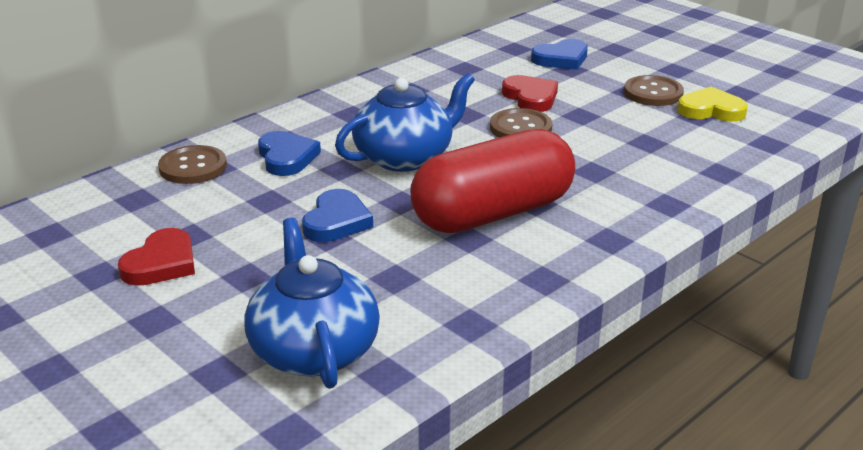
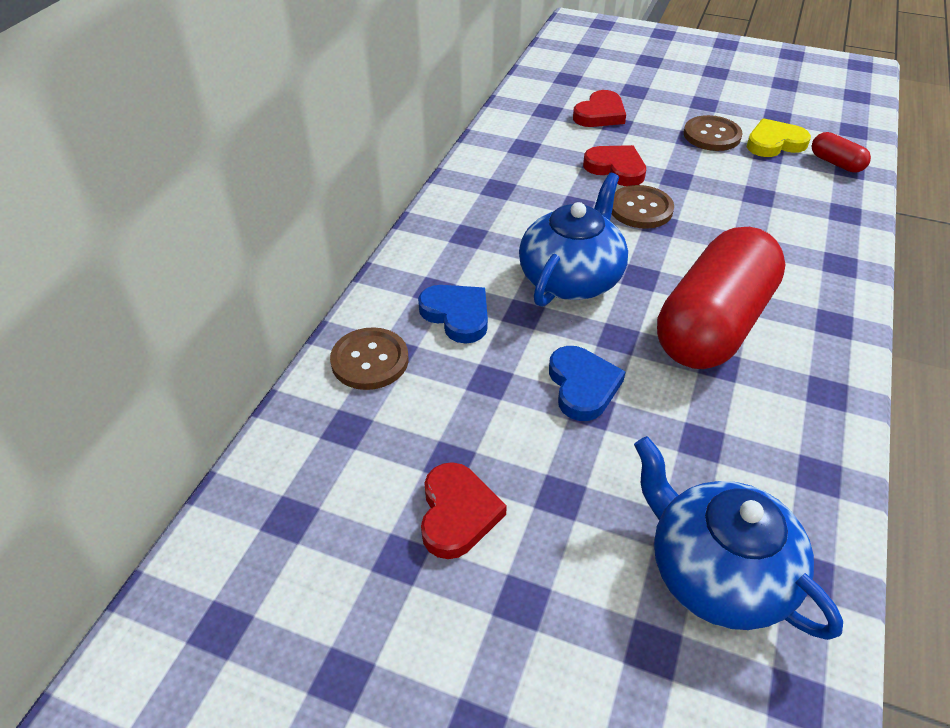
camera: 25 degrees left, 15 degrees up
(561, 59) = (600, 114): blue heart -> red heart
(758, 136) = (836, 163): none -> red capsule

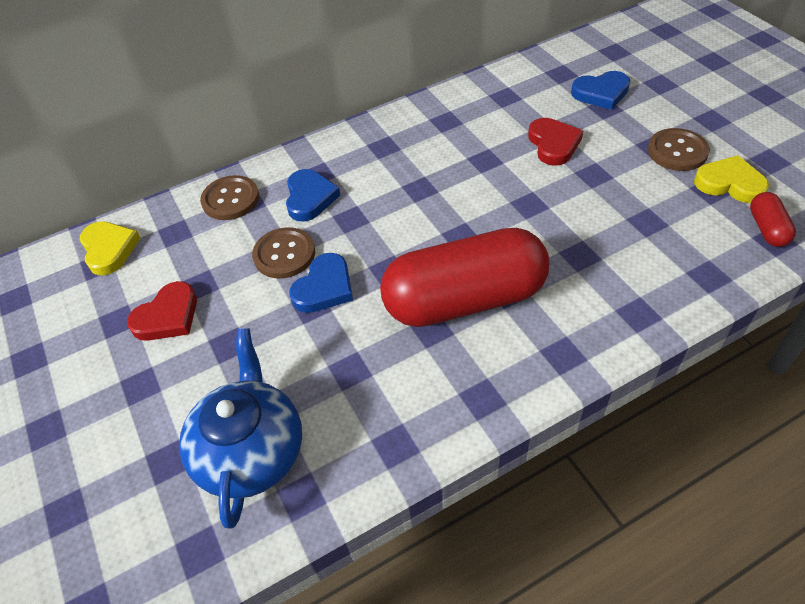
camera: 45 degrees right, 5 degrees up
(284, 492) = (109, 249): none -> yellow heart
(571, 278) = (411, 211): blue teapot -> none
(600, 114) = (601, 93): red heart -> blue heart
(641, 209) = (529, 185): brown button -> brown button (284, 254)

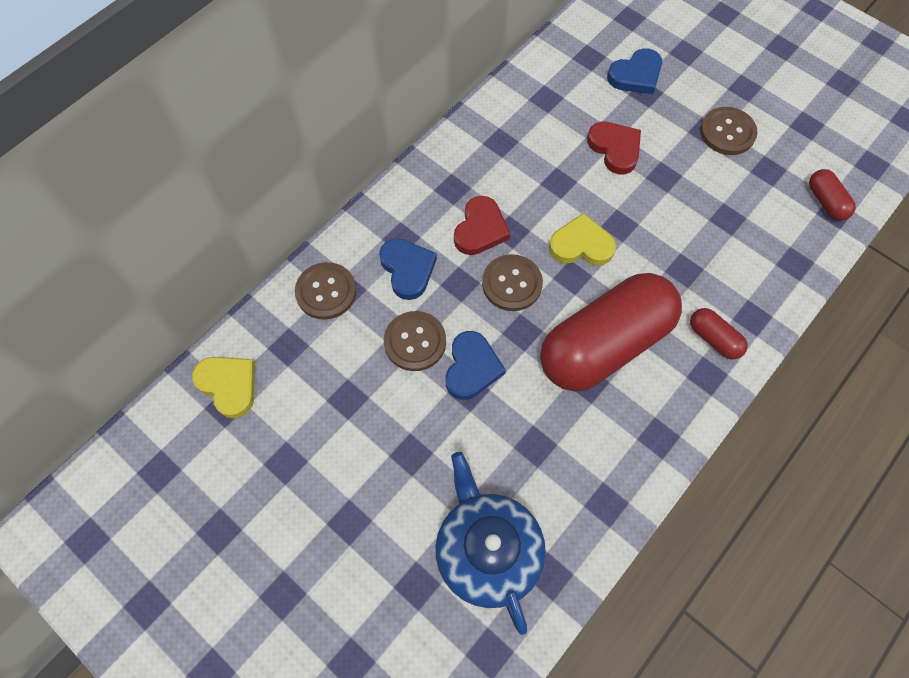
camera: 25 degrees left, 15 degrees up
(167, 316) = (335, 442): red heart -> red heart (480, 229)
(399, 229) = (512, 284): none -> brown button
(585, 322) = (713, 339): none -> red capsule
(729, 183) = (782, 159): yellow heart -> yellow heart (581, 245)

